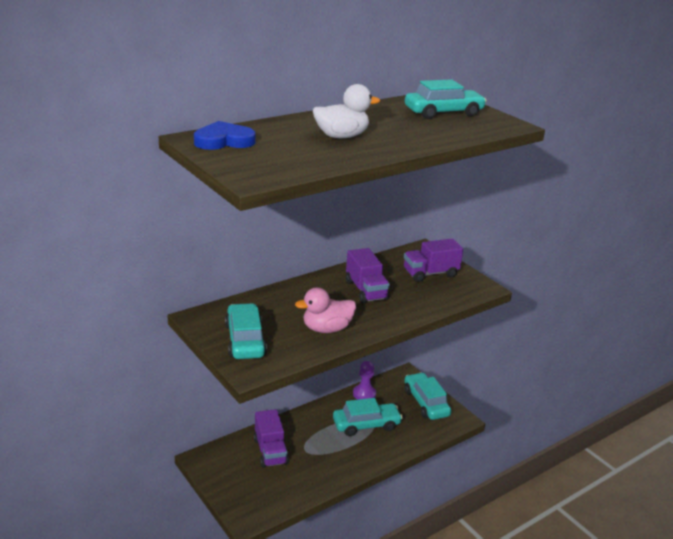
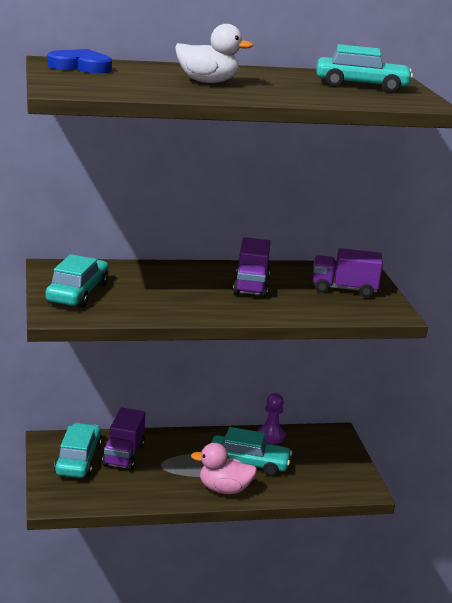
camera: 25 degrees right, 5 degrees down
(326, 329) = (171, 304): pink duck -> pink duck (224, 489)
(426, 403) = (337, 464): turquoise car -> turquoise car (78, 460)

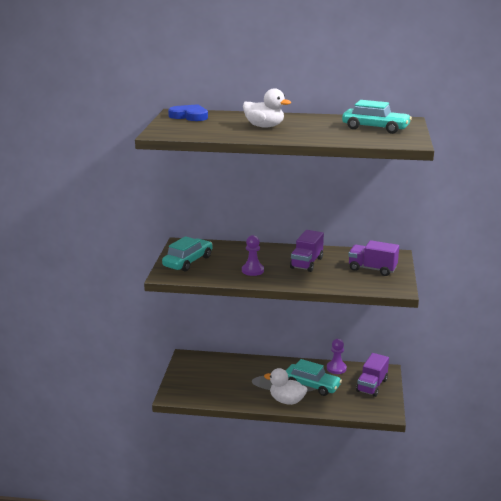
camera: 20 degrees right, 0 degrees up
(78, 460) = (199, 371): turquoise car -> none
(123, 455) = (230, 371): purple truck -> purple truck (372, 385)
(181, 300) = (252, 270): none -> purple pawn
(224, 489) = (287, 401): pink duck -> white duck

